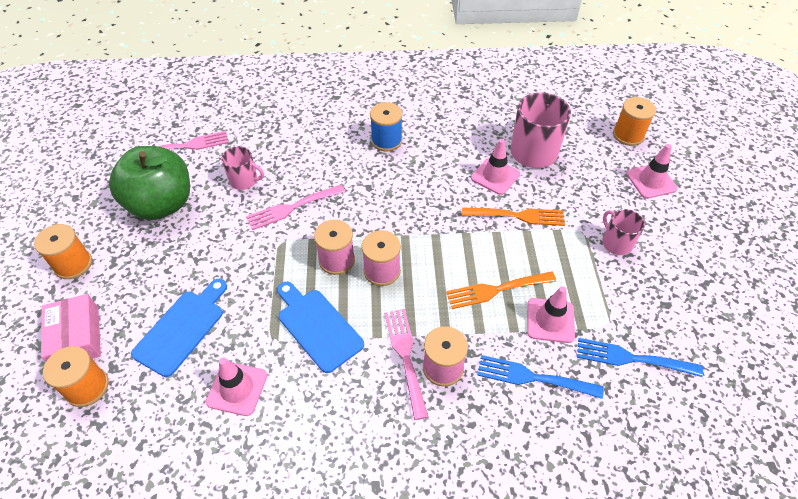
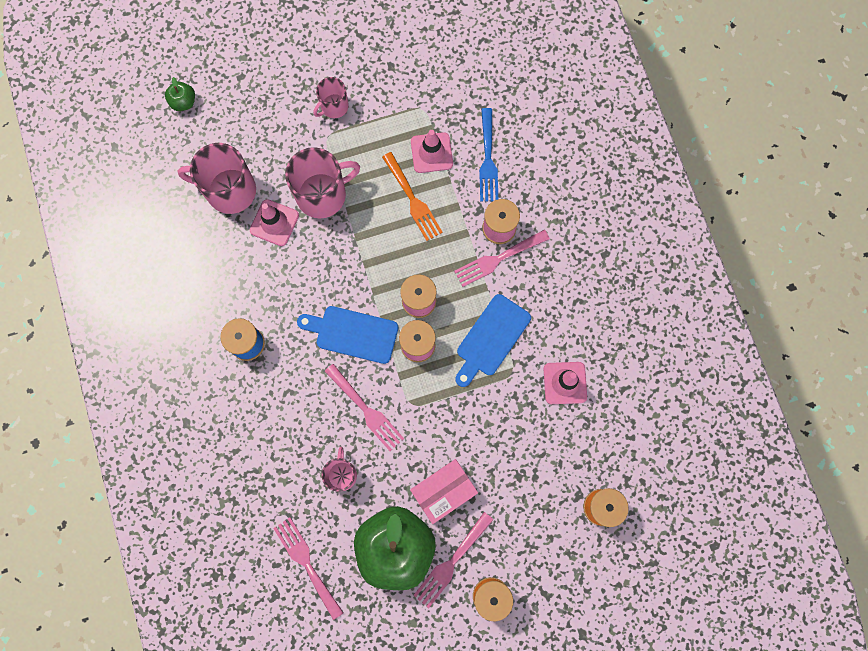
camera: 105 degrees left, 25 degrees up
(76, 337) = (561, 544): pink box -> pink box (444, 491)
(122, 241) = (451, 562): none -> pink fork
(182, 328) = (526, 454): blue cutting board -> blue cutting board (352, 334)
(517, 216) = (322, 194): orange fork -> pink mug
(628, 135) = (184, 102): orange spool -> green apple
(632, 358) = (450, 89): blue fork -> none
(651, 181) = (247, 79): pink traffic cone -> none

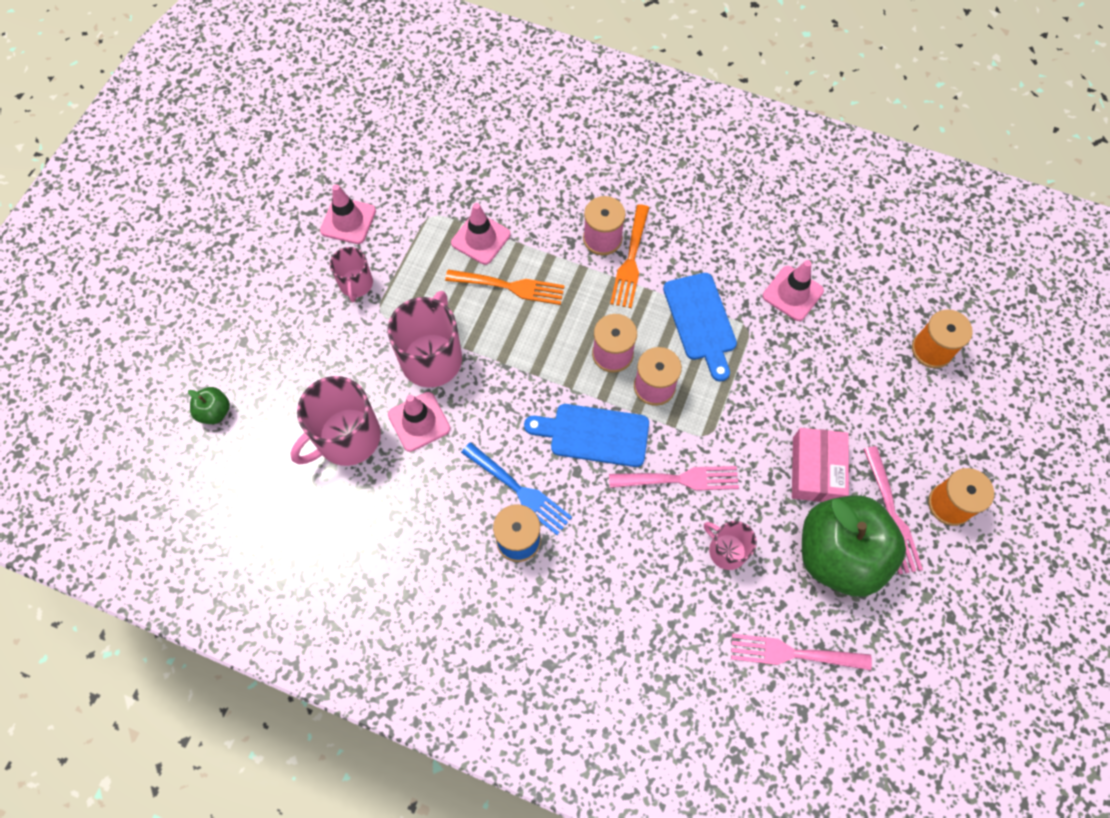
camera: 50 degrees left, 10 degrees down
(352, 334) = (594, 435): blue cutting board -> blue cutting board turned 45 degrees clockwise
(373, 63) = (348, 221): none -> pink traffic cone
(488, 159) = (530, 200): blue fork -> blue fork (519, 490)
(498, 259) = (630, 260): pink fork -> orange fork

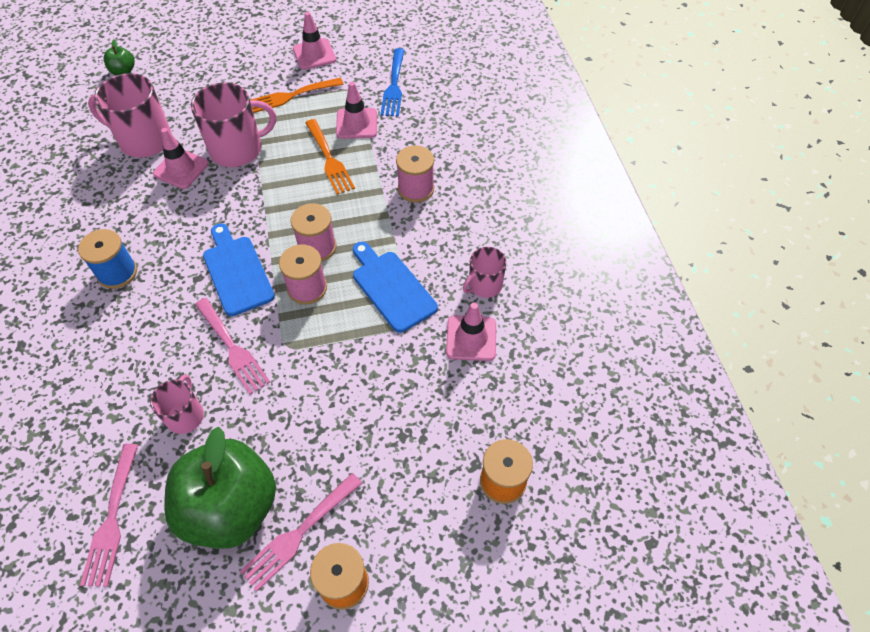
camera: 55 degrees right, 10 degrees down
(356, 284) = (267, 83): pink mug -> pink mug (484, 285)
(519, 490) = (159, 252): blue fork -> blue fork (394, 85)
(630, 260) = (411, 215): orange fork -> orange fork (291, 96)
(701, 321) = (391, 288): blue cutting board -> blue cutting board turned 105 degrees clockwise
(793, 653) = (112, 519): pink fork -> pink fork turned 150 degrees counterclockwise
(816, 470) = (306, 445): pink box -> none

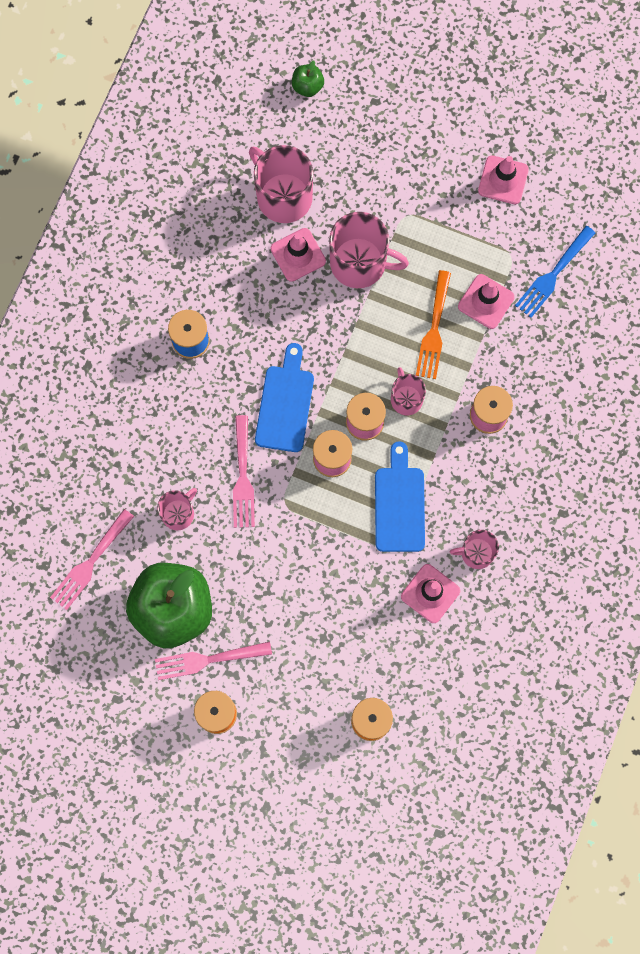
camera: 35 degrees right, 20 degrees up
(291, 96) = (447, 225): orange fork -> none
(340, 213) = (406, 398): none -> pink mug

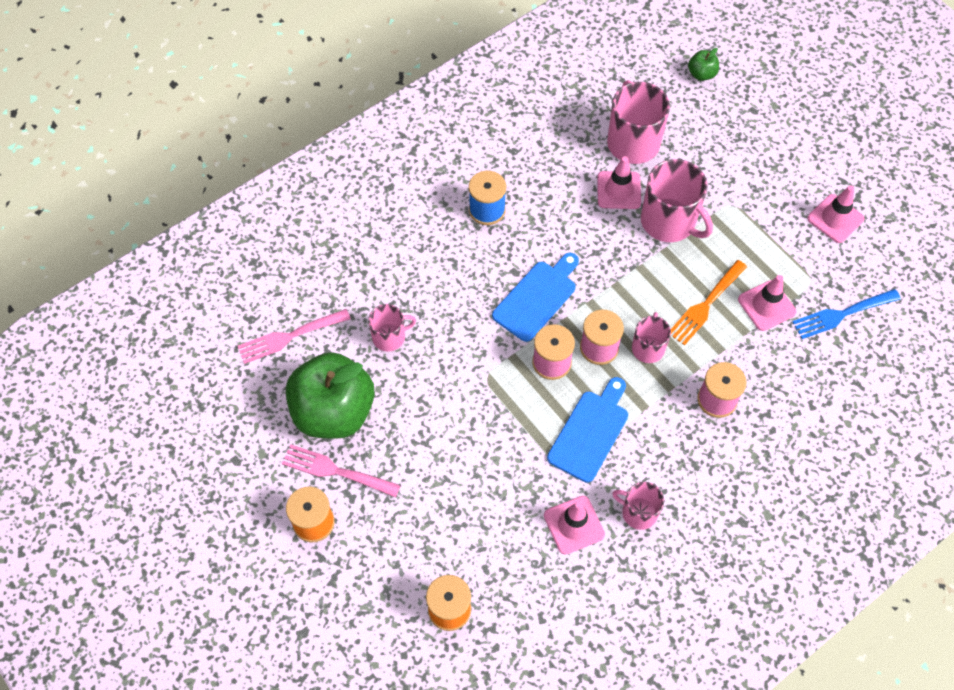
camera: 30 degrees right, 15 degrees down
(243, 476) = (464, 336): pink fork -> none

